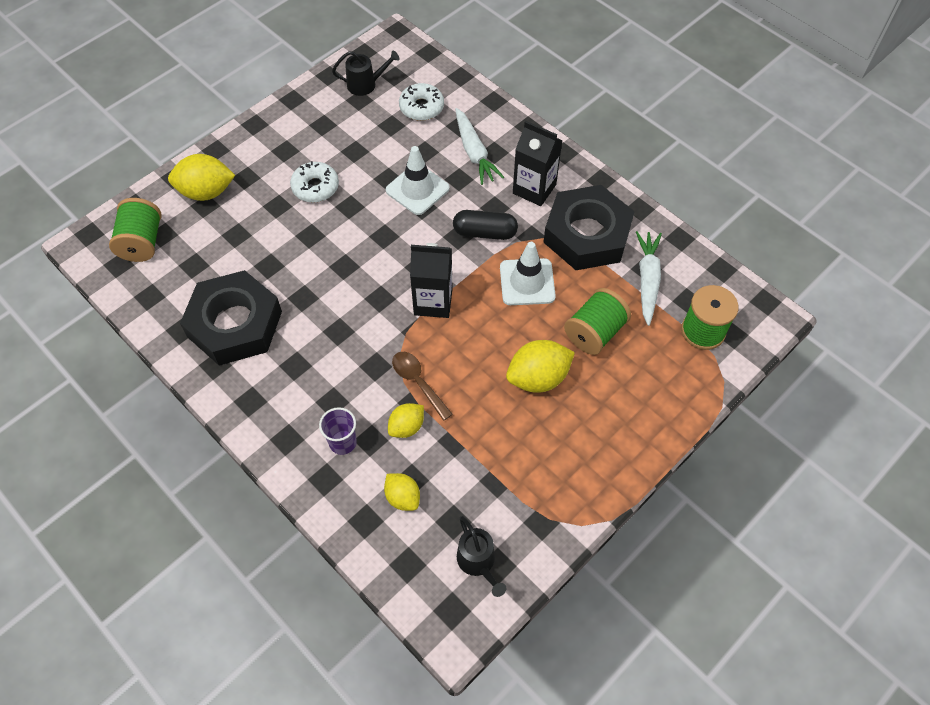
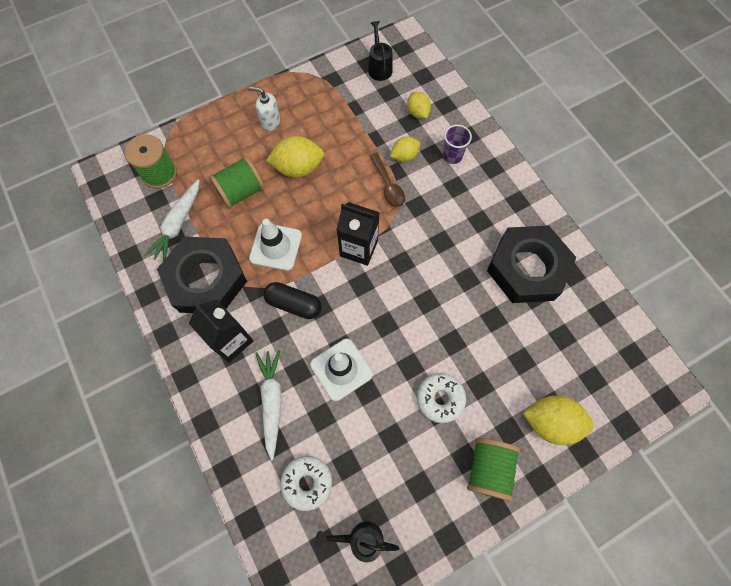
camera: 165 degrees left, 10 degrees up
(142, 242) = (612, 375): green spool -> green spool (488, 469)
(601, 432) = (270, 122): none -> white soap dispenser

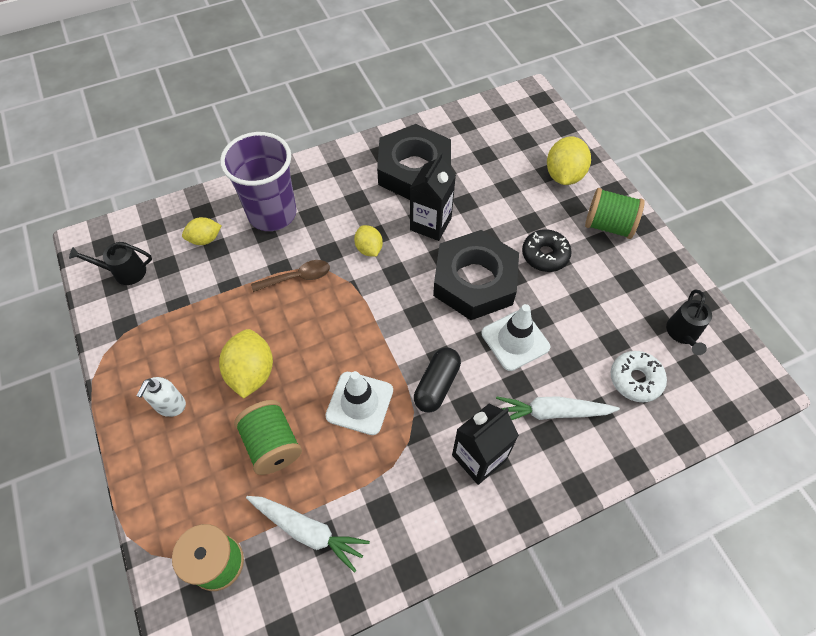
camera: 85 degrees left, 10 degrees down
(206, 279) = (395, 490): black nut -> black nut (474, 281)
(359, 248) = (373, 313): black carton -> black carton (430, 224)
(404, 156) = (261, 258): yellow lemon -> yellow lemon (369, 249)
(440, 399) = (545, 255): white donut -> black donut
(452, 156) = (272, 213): purple cup -> purple cup, size x2.16

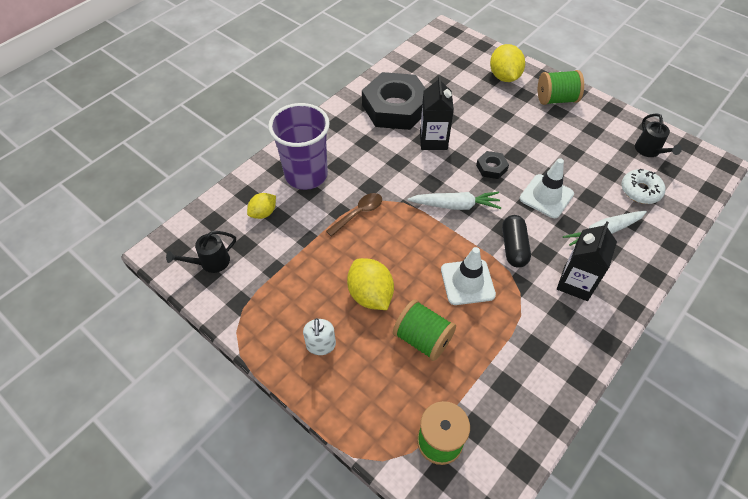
camera: 25 degrees left, 5 degrees down
(308, 531) = (492, 386): white carrot -> white carrot (455, 205)
(369, 249) = (399, 173): yellow lemon -> none
(474, 281) = (491, 167): black nut -> black nut, size x0.43
(545, 255) = (527, 133): black donut -> none

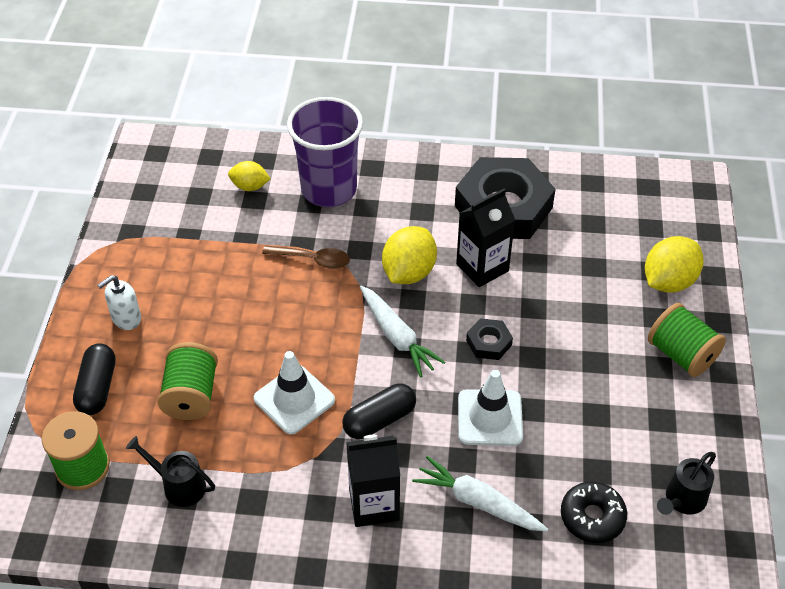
camera: 55 degrees right, 5 degrees down
(210, 262) = (159, 185): black watering can -> black watering can (179, 485)
(370, 295) = (214, 325): yellow lemon -> yellow lemon (409, 272)
(372, 395) = (97, 388): none -> black capsule
(640, 191) = (592, 517): white donut -> black donut

